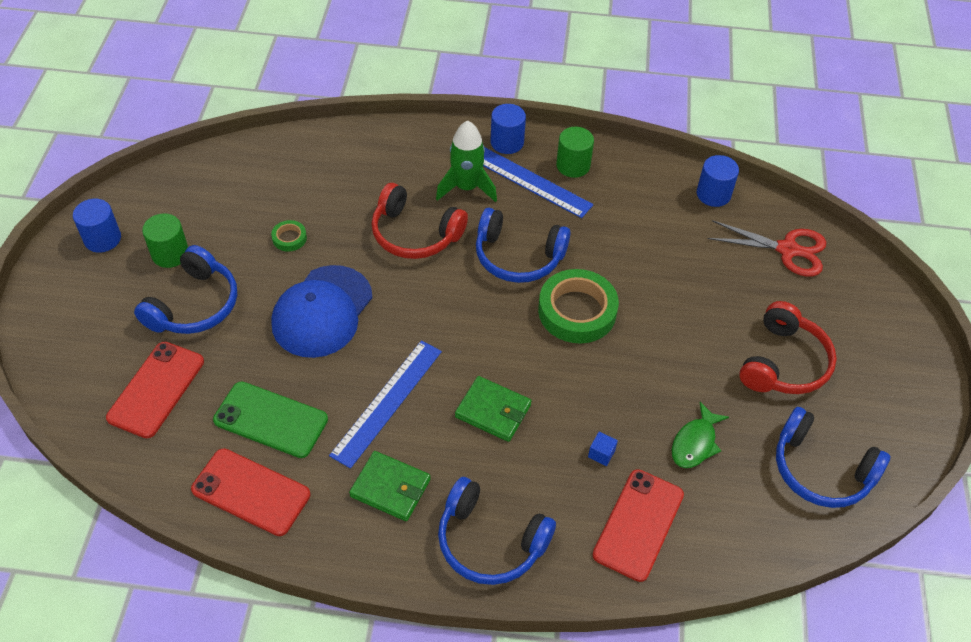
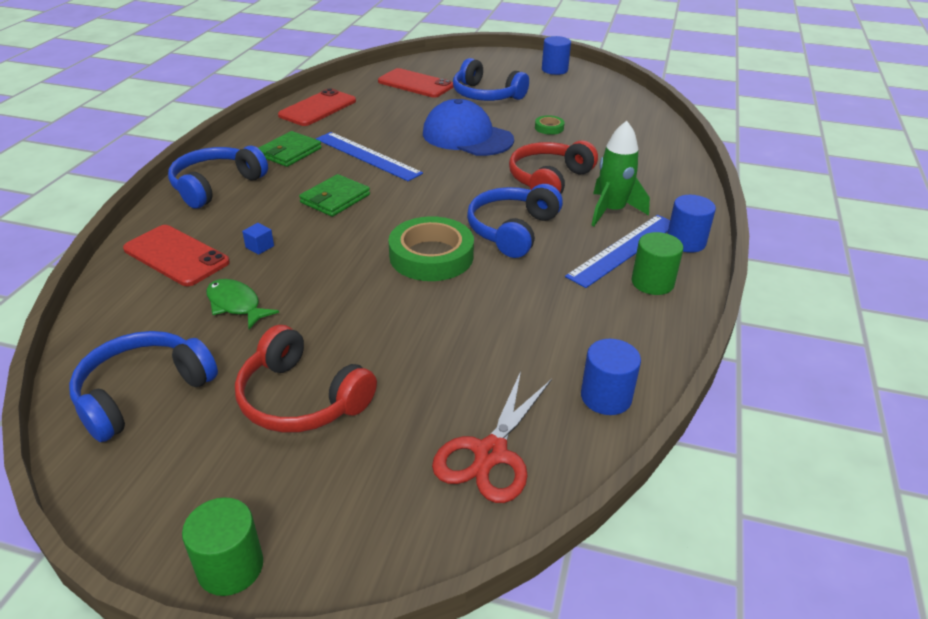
camera: 100 degrees right, 15 degrees down
(170, 254) = (537, 89): green cylinder -> green cylinder (230, 567)
(271, 420) = (372, 116): green phone -> none

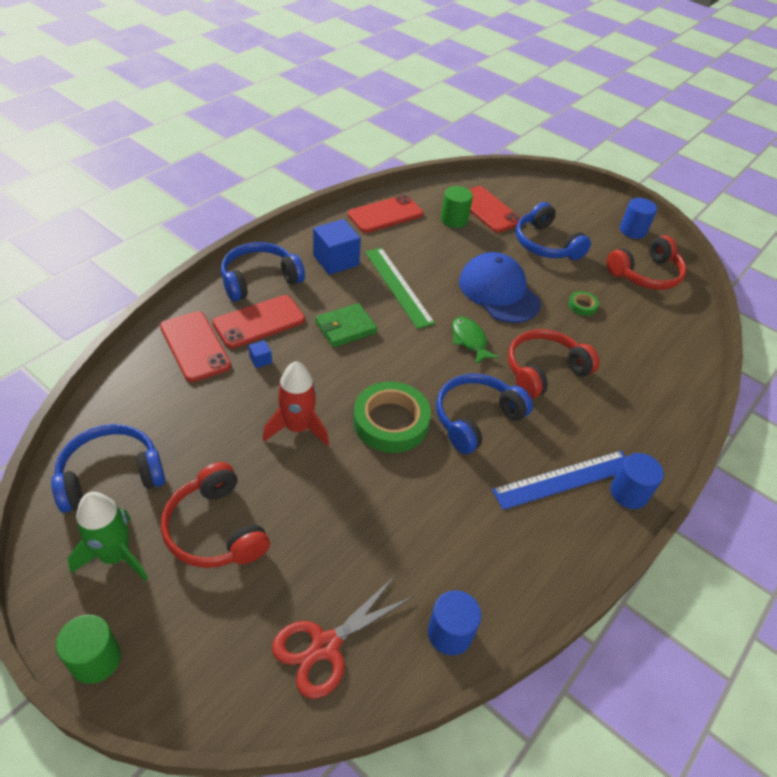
camera: 20 degrees right, 10 degrees up
(236, 305) = (214, 415): green fish -> green fish (469, 340)
(238, 218) = (259, 322): none -> red phone
(289, 152) = (336, 260): green wallet -> blue cube
(337, 288) = (297, 428): none -> red rocket
(367, 156) = (398, 286): blue ruler -> green ruler
(587, 95) = (645, 274): none -> red headphones
(611, 211) = (580, 429): green rocket -> green rocket (115, 555)
(652, 282) = (567, 527): green cylinder -> green cylinder (454, 220)

